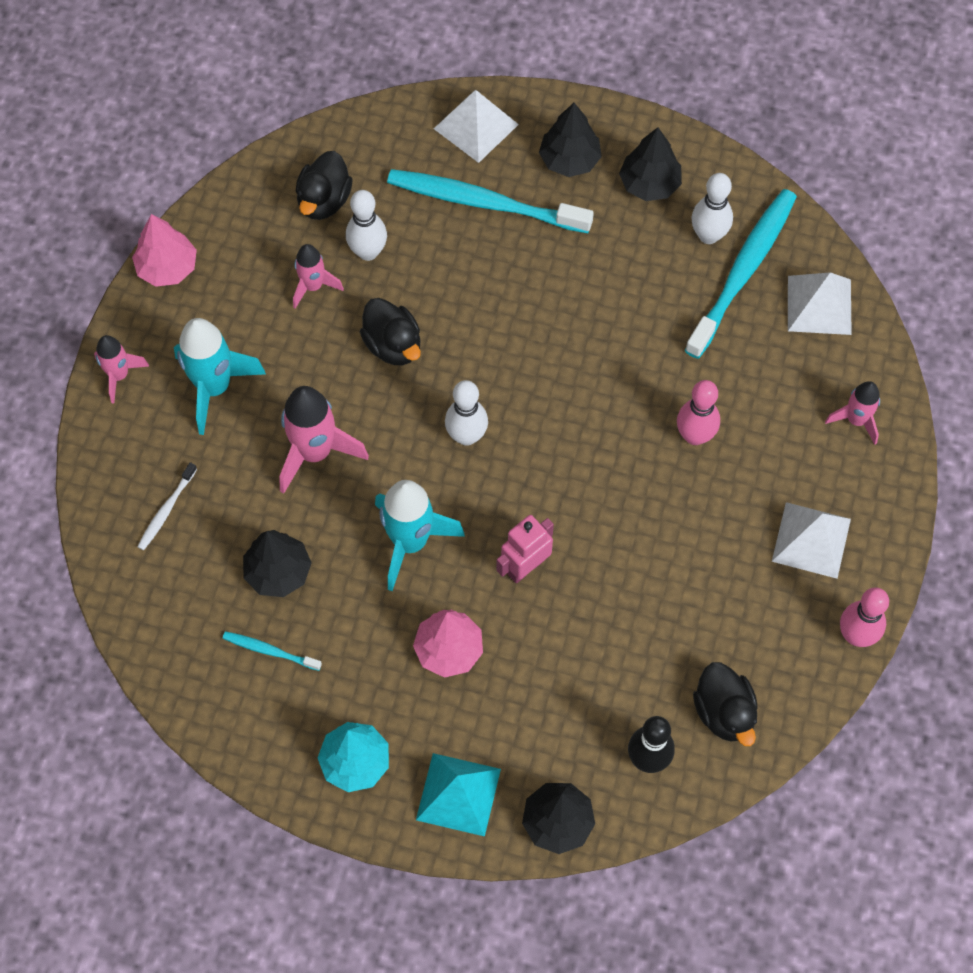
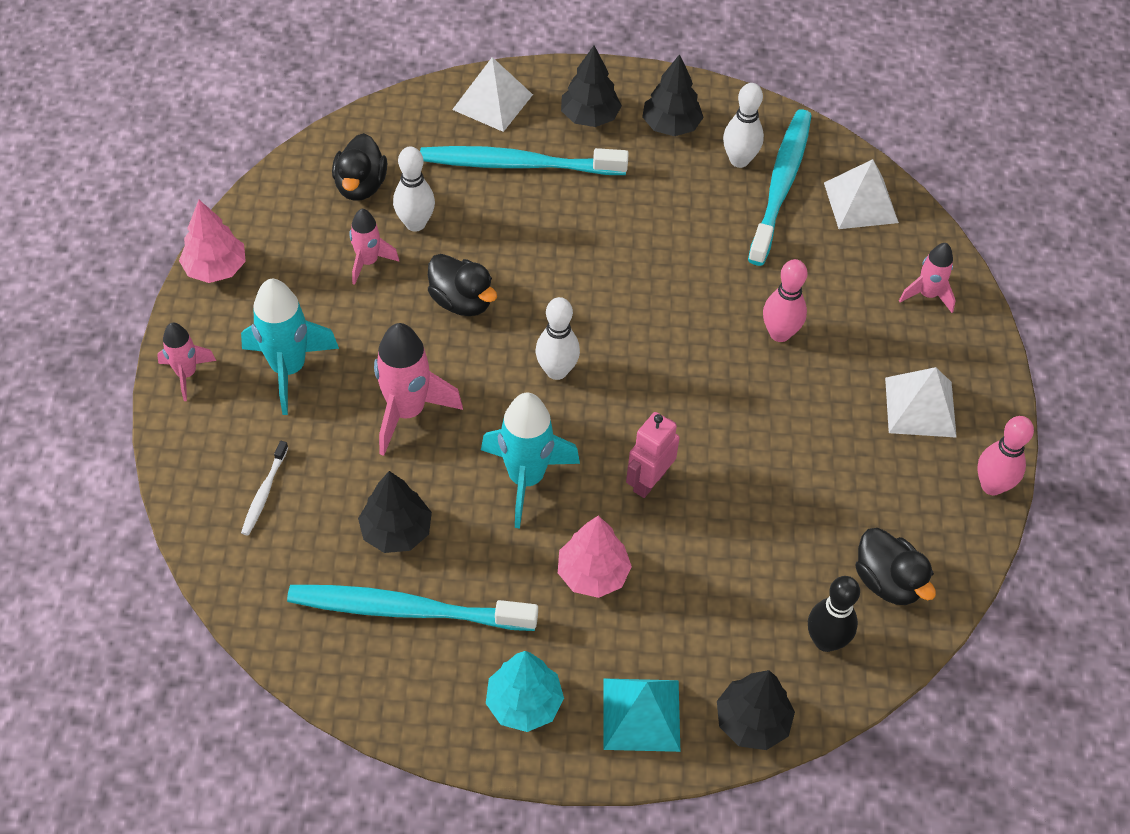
camera: 15 degrees left, 10 degrees down
(269, 650) = (405, 609): turquoise toothbrush -> turquoise toothbrush, size x2.24

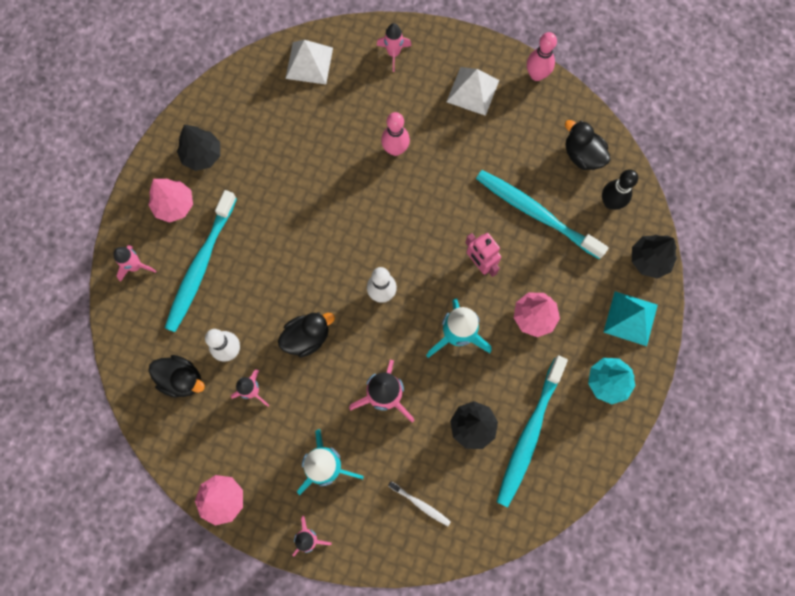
camera: 70 degrees left, 20 degrees up
(492, 102) = (136, 266): white pyramid -> pink rocket
(589, 117) = (174, 205): black tree -> pink tree
(739, 160) = (248, 123): white bowling pin -> none
(781, 184) = (278, 104): turquoise toothbrush -> turquoise toothbrush (535, 213)
(887, 581) = (582, 155): black duck -> black duck turned 120 degrees counterclockwise

